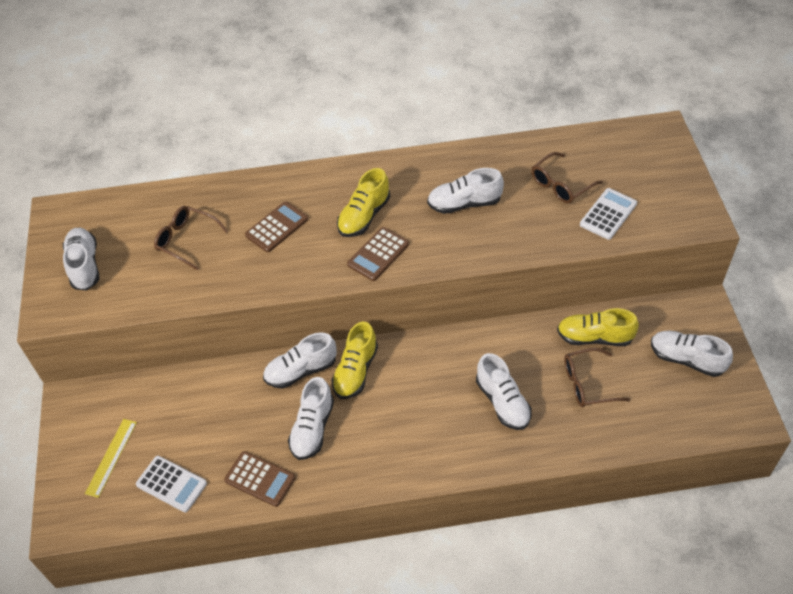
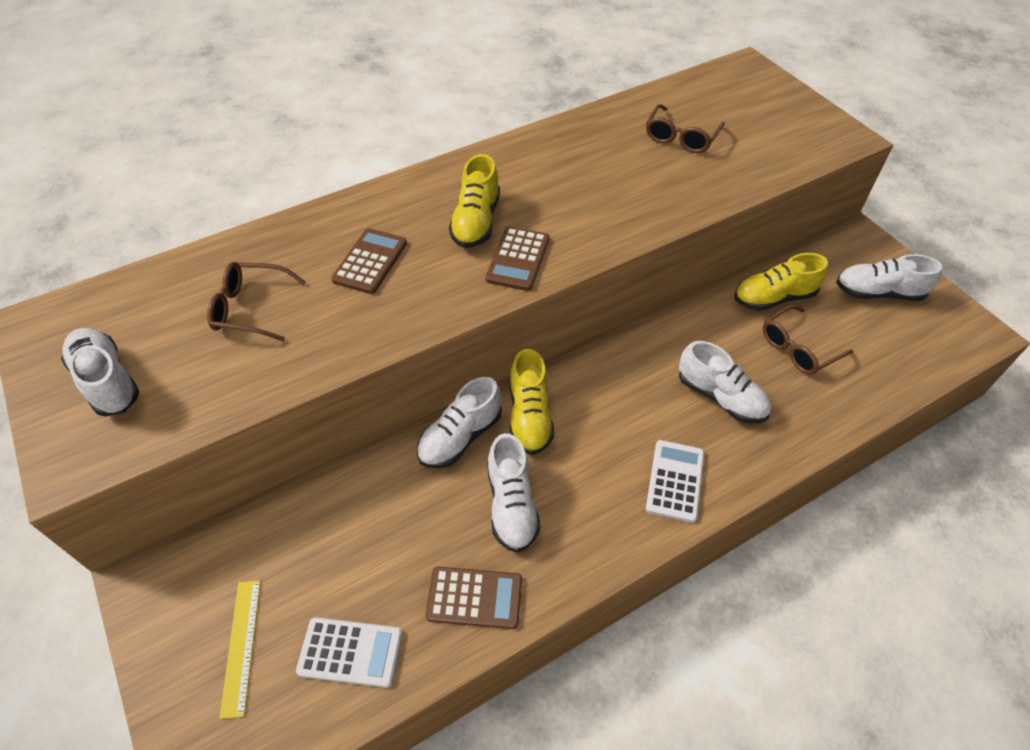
camera: 25 degrees left, 0 degrees up
(464, 203) = (587, 180): white shoe -> none
(608, 214) = (749, 154): white calculator -> white calculator (675, 481)

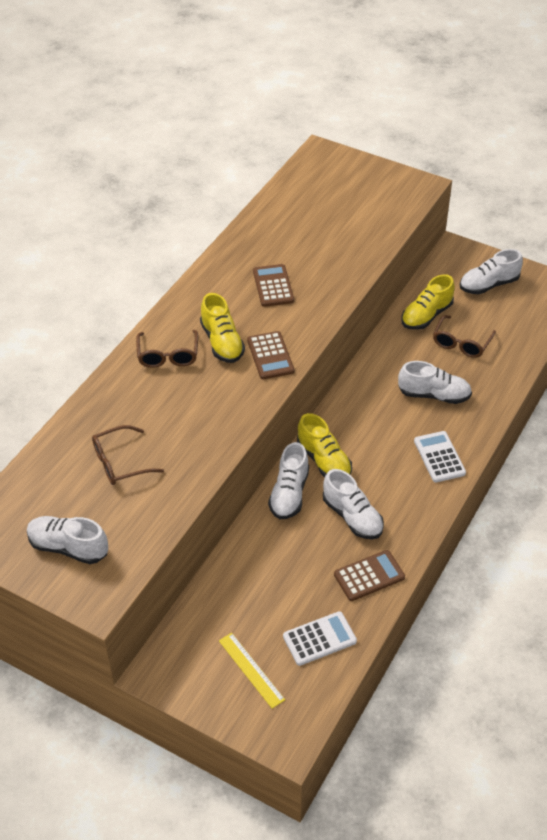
camera: 30 degrees left, 5 degrees down
(370, 261) = (173, 399): brown calculator -> brown calculator (273, 286)
(681, 138) = (313, 227): brown glasses -> brown glasses (168, 356)

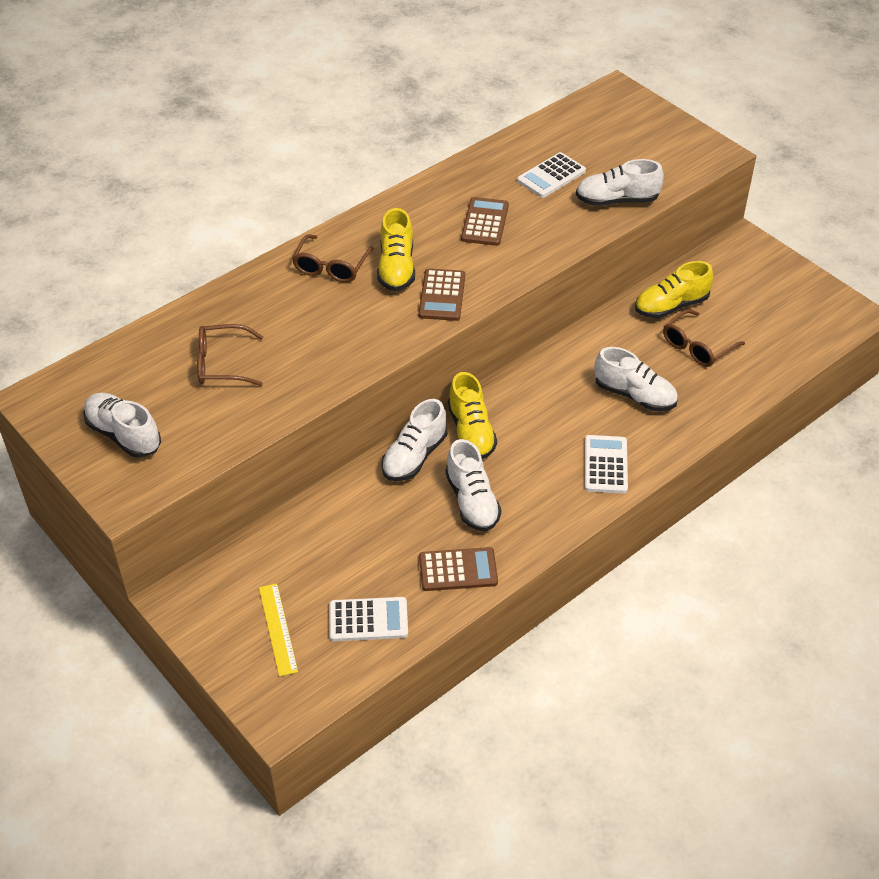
camera: 20 degrees right, 0 degrees up
(306, 235) = (551, 176): none -> white calculator
(488, 285) = (764, 290): white shoe -> white shoe (617, 200)

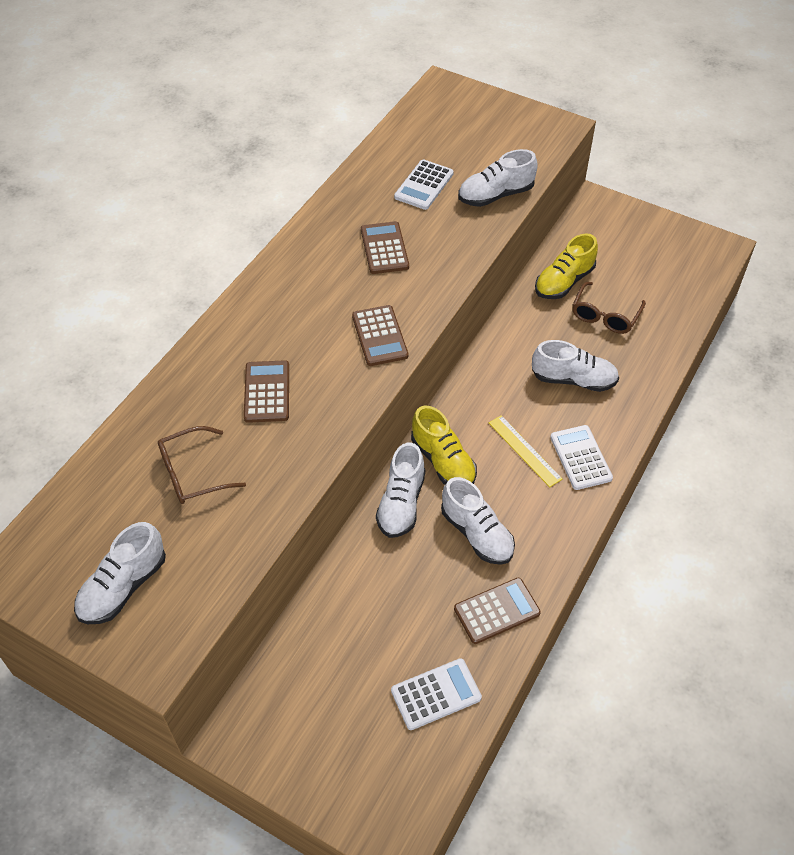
camera: 20 degrees left, 5 degrees up
(124, 435) = (123, 587): white shoe -> white shoe turned 75 degrees counterclockwise
(278, 629) = (351, 735): yellow ruler -> yellow ruler (525, 450)
(317, 316) = (267, 392): none -> brown calculator
(331, 267) = (256, 335): brown glasses -> none
(396, 268) = (322, 319): yellow shoe -> none

